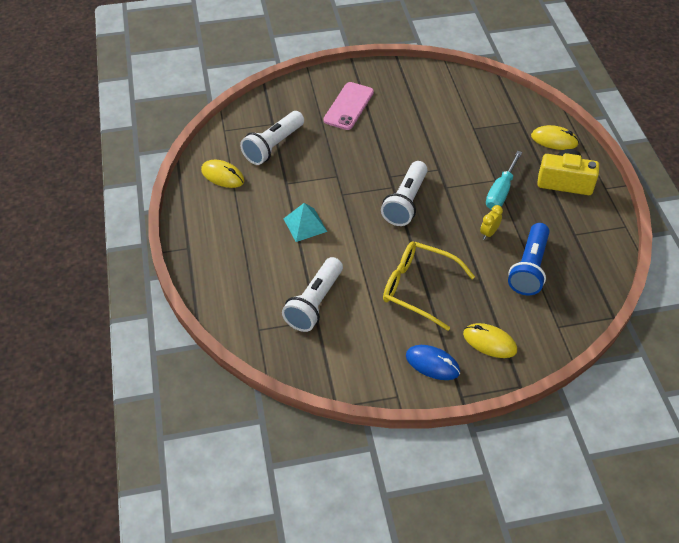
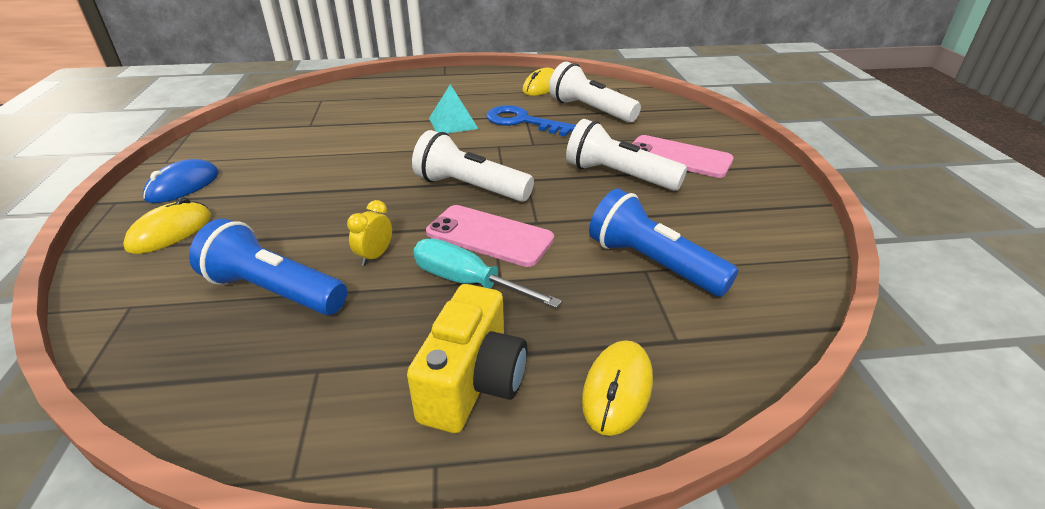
camera: 95 degrees right, 15 degrees down
(298, 184) = (522, 121): none -> blue key
(315, 303) = (333, 124): white flashlight -> white flashlight (618, 176)
(418, 288) = (308, 186): yellow glasses -> none
(458, 187) = (489, 236): none -> pink phone
(468, 125) = (652, 263): none -> blue flashlight
(489, 233) = (375, 256): yellow clock -> yellow clock turned 105 degrees counterclockwise

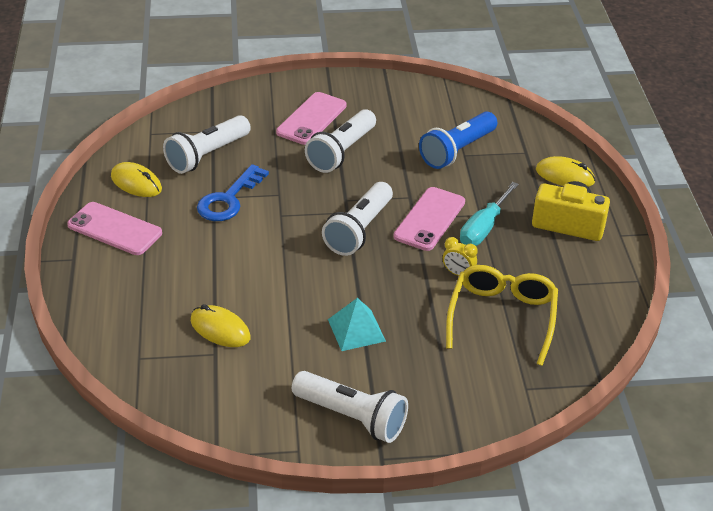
camera: 90 degrees left, 5 degrees up
(170, 232) = (432, 398): yellow mouse -> yellow mouse (220, 329)
(183, 186) = (352, 417): blue mouse -> white flashlight
(273, 291) = (502, 317): blue flashlight -> yellow glasses
(453, 123) = (226, 245): turquoise pyramid -> turquoise pyramid (356, 330)
(479, 83) = (115, 229): none -> pink phone

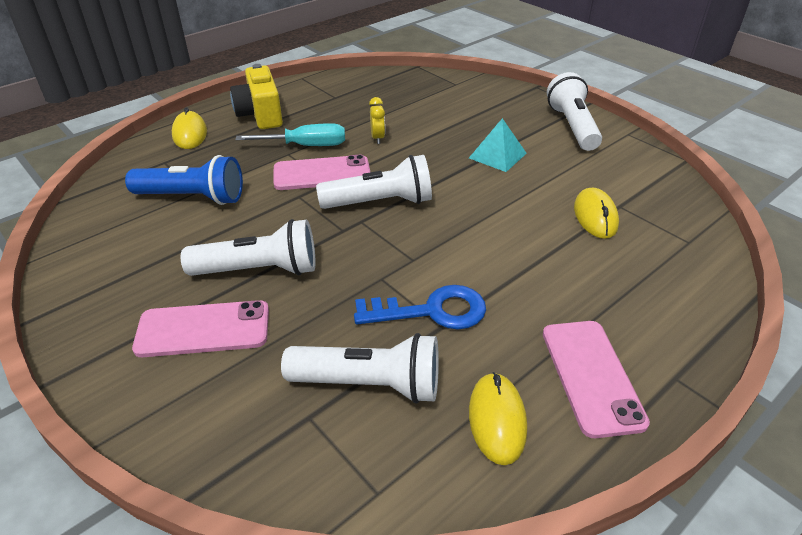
camera: 125 degrees left, 0 degrees up
(502, 317) = (403, 108): yellow glasses -> none

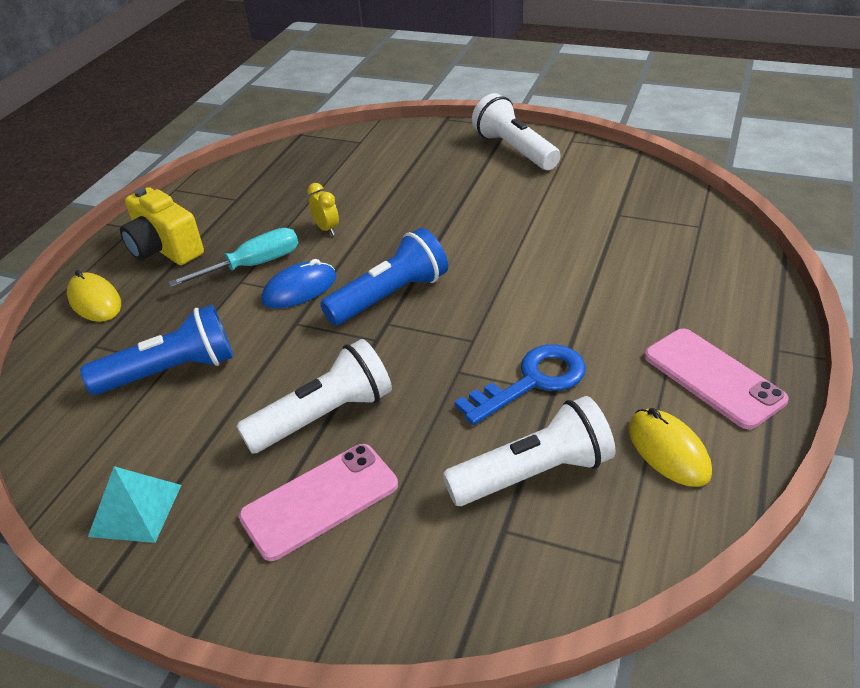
camera: 25 degrees left, 0 degrees up
(322, 174) = (299, 289): pink phone -> blue mouse
(380, 202) = (390, 296): white flashlight -> blue flashlight
(497, 155) = (467, 204): turquoise pyramid -> turquoise pyramid (135, 510)
(595, 216) = (605, 232): yellow mouse -> none

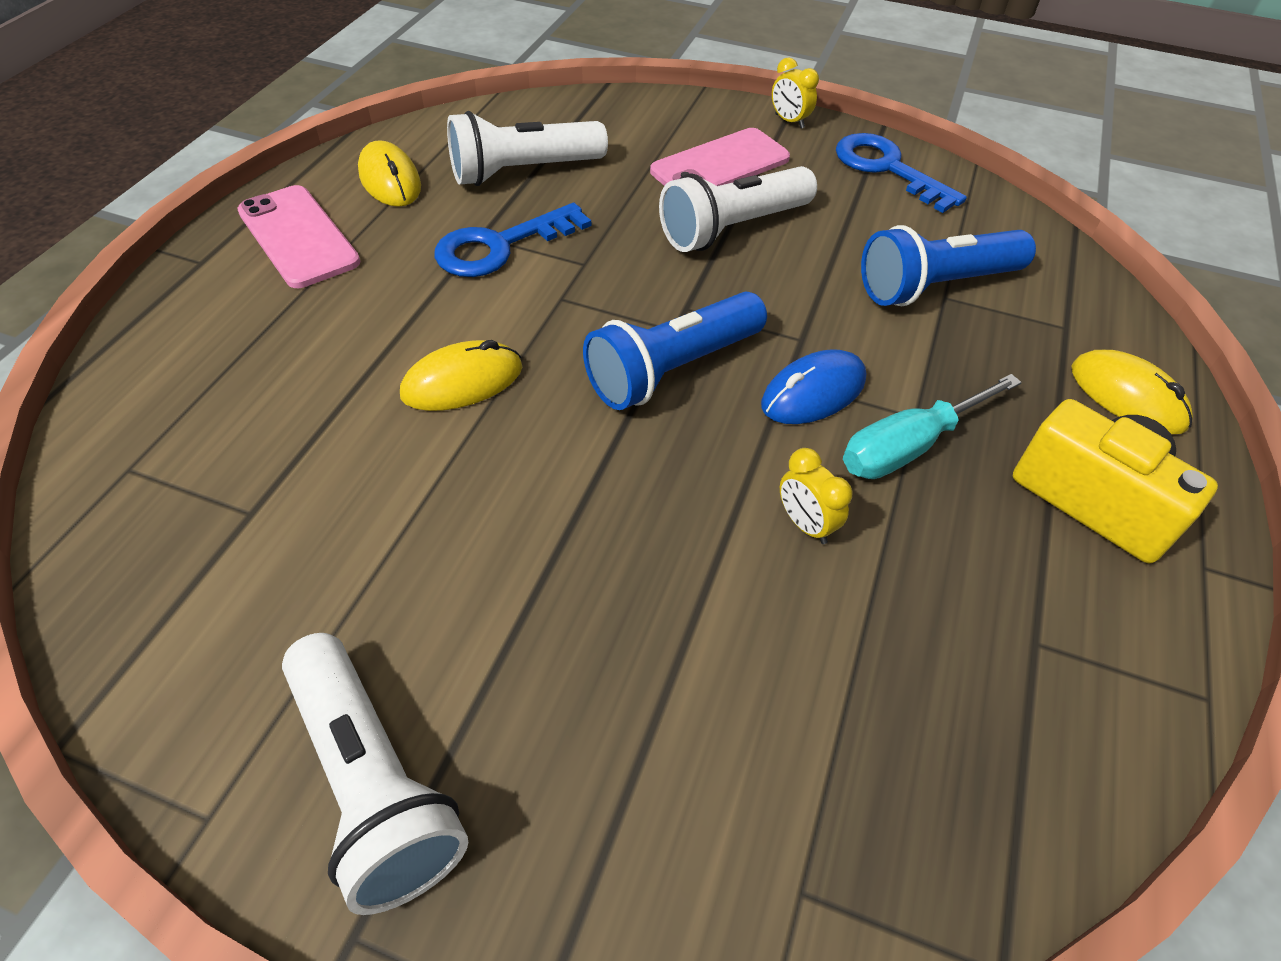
camera: 175 degrees right, 10 degrees up
(135, 510) = (887, 168): turquoise pyramid -> blue key
(215, 590) = (789, 121): none -> yellow clock
(528, 279) = (462, 382): none -> yellow mouse

